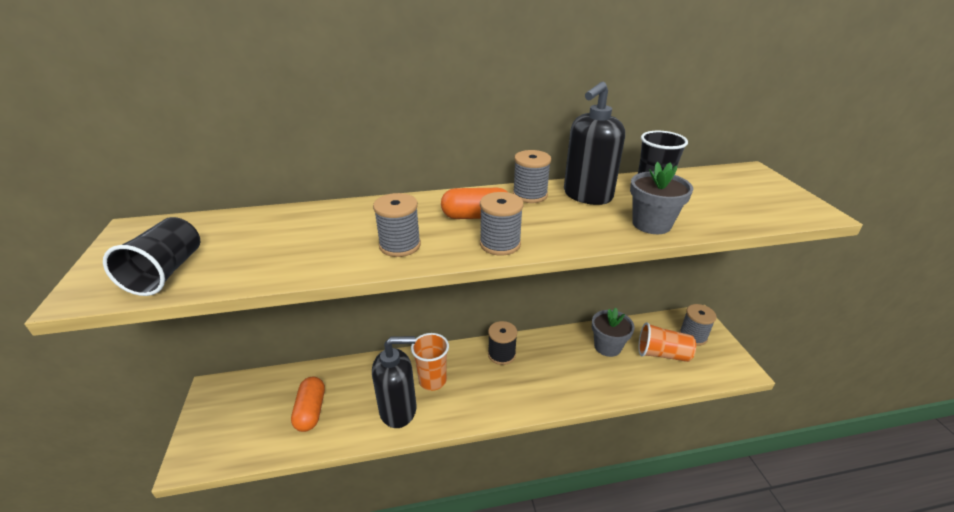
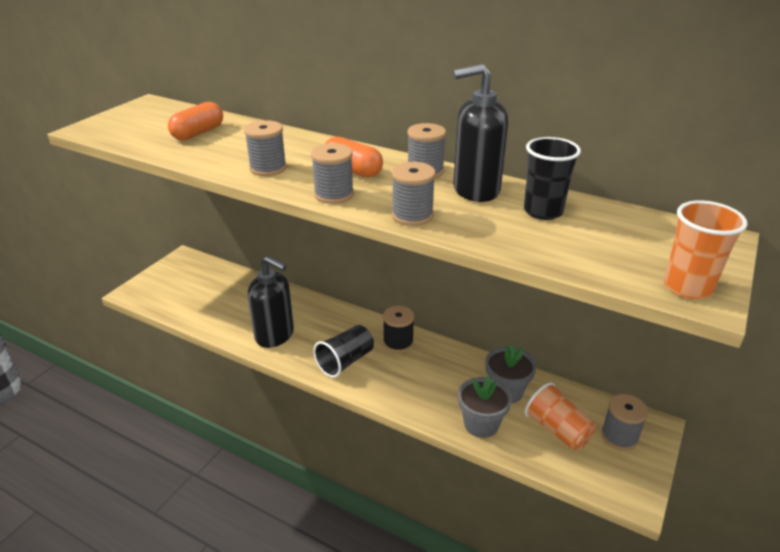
camera: 40 degrees right, 0 degrees up
(167, 272) = (130, 133): black cup -> black cup (345, 361)
(311, 411) = (222, 303): orange capsule -> orange capsule (198, 133)
(432, 380) = (321, 330): orange cup -> orange cup (687, 287)
(585, 234) = (412, 215): none -> grey spool
(651, 224) = (487, 232): grey flower pot -> grey flower pot (481, 424)

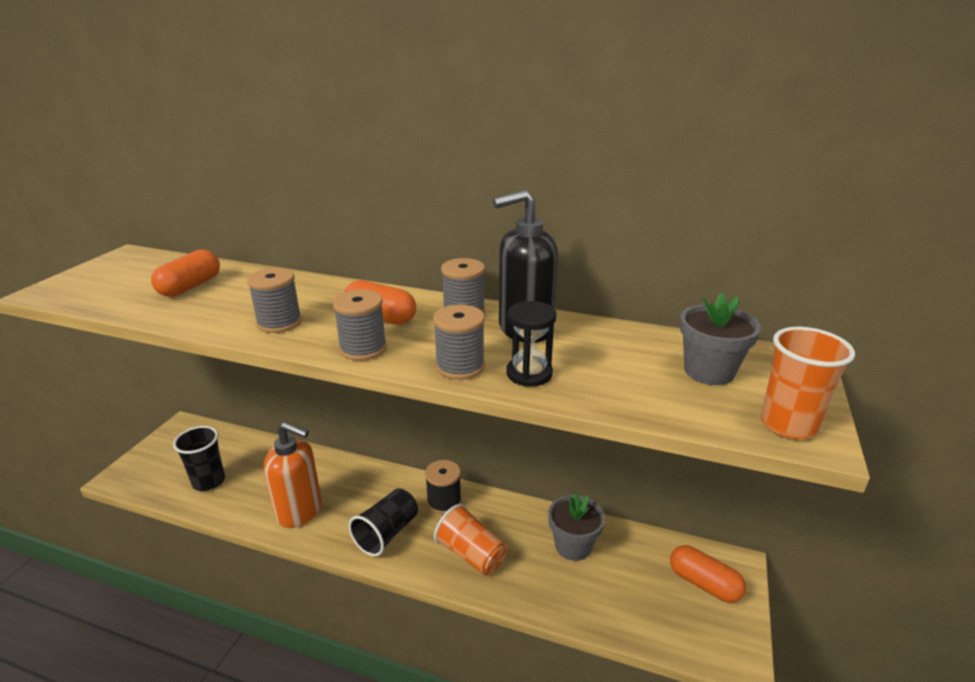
camera: 10 degrees left, 5 degrees down
(275, 335) = (300, 511): black soap dispenser -> orange soap dispenser
(470, 226) = (529, 374): none -> black hourglass
(481, 424) = (553, 591): grey flower pot -> grey flower pot (709, 371)
(543, 211) = (604, 348): black cup -> black cup (209, 481)
(557, 430) = (637, 586): orange cup -> orange cup (471, 554)
(619, 436) = (704, 584): grey spool -> orange capsule

